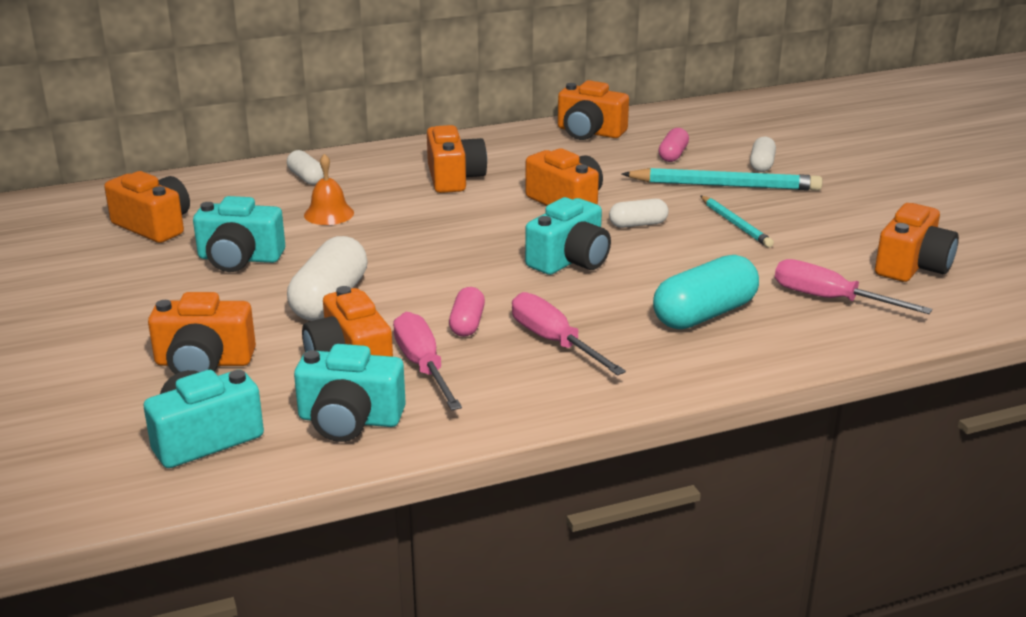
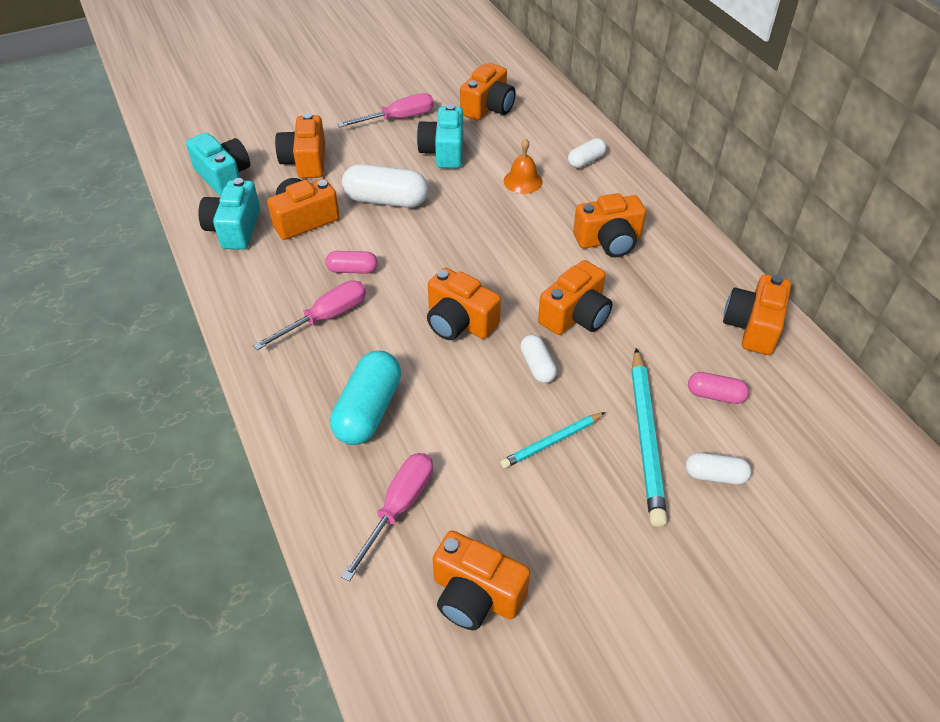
camera: 85 degrees right, 20 degrees up
(423, 366) = (295, 254): pink screwdriver -> pink screwdriver (398, 118)
(570, 260) = (459, 322): turquoise camera -> orange camera
(704, 314) = (368, 410): turquoise capsule -> turquoise capsule turned 60 degrees clockwise

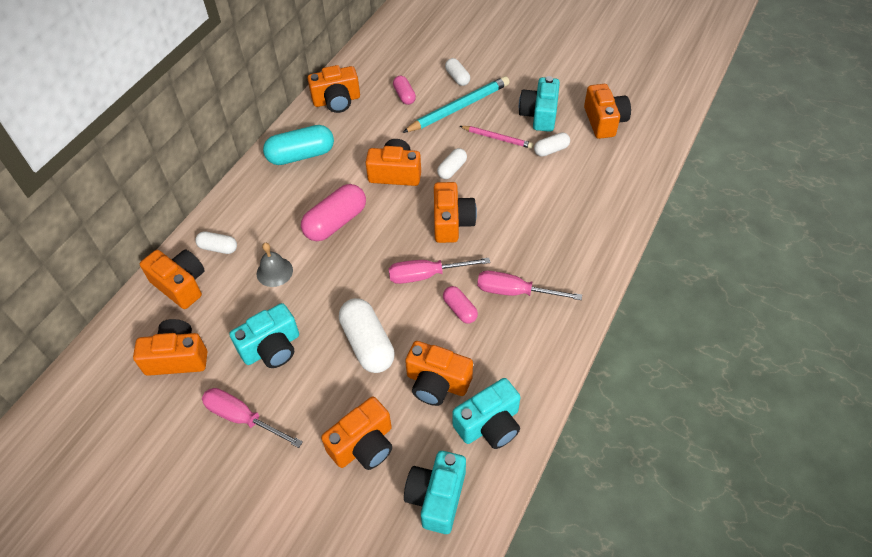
camera: 125 degrees left, 5 degrees up
(368, 410) = (557, 221): turquoise capsule -> turquoise capsule (301, 155)
(398, 508) = (596, 171): pink screwdriver -> pink screwdriver (426, 275)
(479, 485) = (551, 150): none -> white capsule
(523, 181) = (274, 272): orange bell -> grey bell
(545, 241) = (336, 222): none -> pink capsule
(551, 442) = (497, 138): turquoise pencil -> pink pencil
(557, 521) = (539, 115): none -> turquoise camera
(609, 241) = (309, 191): orange camera -> orange camera (181, 285)

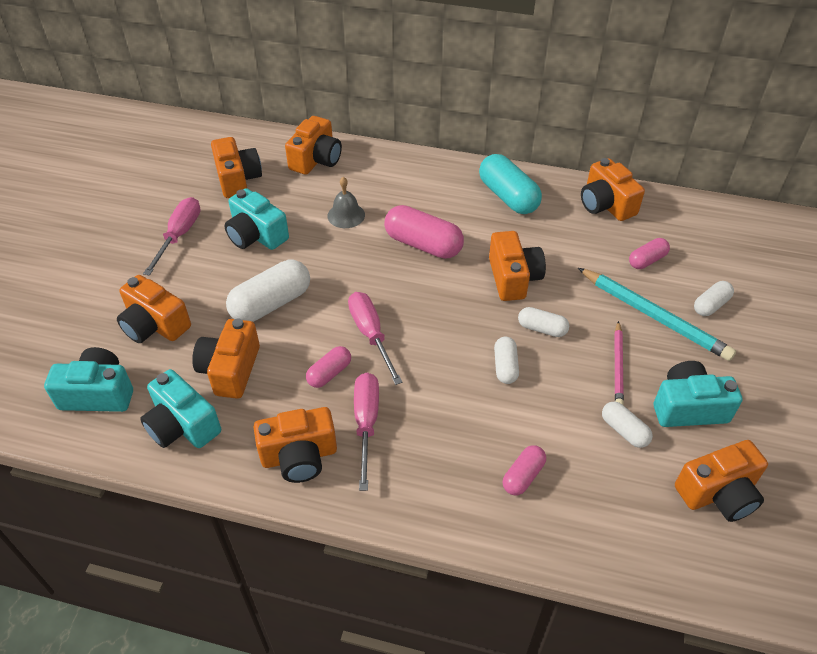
camera: 75 degrees right, 5 degrees down
(218, 248) = (365, 171): white capsule -> white capsule (505, 366)
(452, 222) = (456, 343): orange camera -> orange camera (299, 456)
(577, 210) = (523, 476): none -> pink capsule

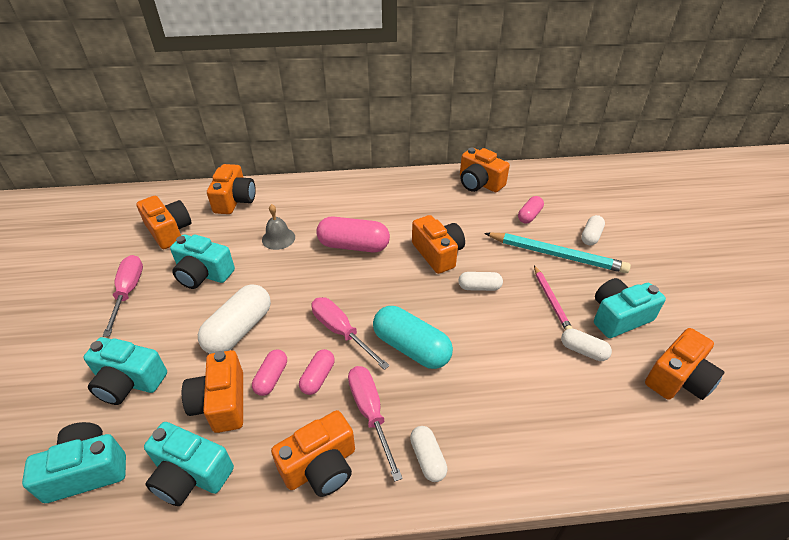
camera: 20 degrees left, 5 degrees down
(155, 325) = (129, 382): orange camera -> turquoise camera
(505, 366) = (466, 326): white capsule -> white capsule (427, 458)
(508, 196) = (404, 194): turquoise capsule -> turquoise capsule (411, 347)
(523, 476) = (526, 416): pink capsule -> pink capsule (271, 378)

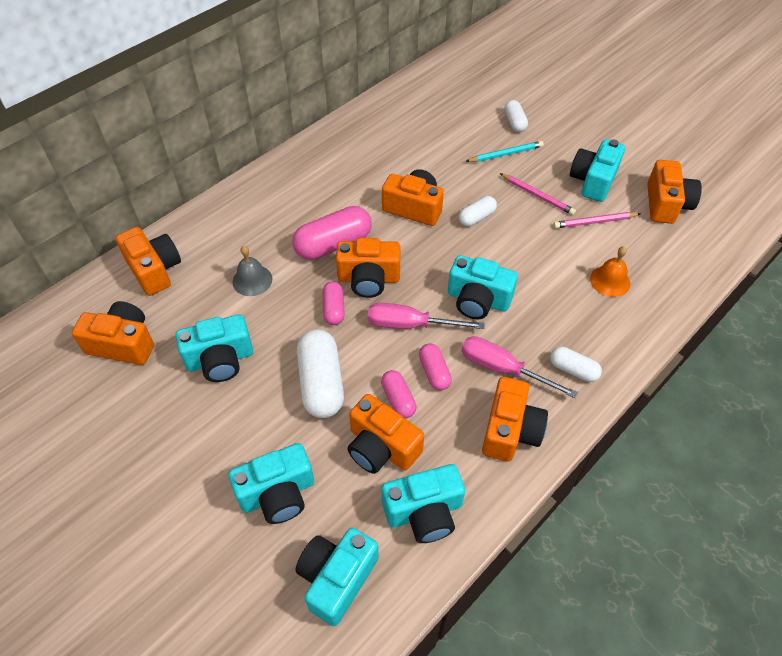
camera: 40 degrees left, 10 degrees up
(128, 292) = (163, 427): pink screwdriver -> none
(411, 347) = (478, 300): turquoise capsule -> turquoise camera
(479, 183) = (378, 119): orange camera -> orange camera (368, 279)
(529, 215) = (451, 129): pink capsule -> pink capsule (334, 309)
(545, 408) = (610, 281): none -> orange bell
(557, 255) = (505, 154): turquoise pencil -> turquoise pencil, size x0.58
(583, 351) = (594, 222): white capsule -> pink pencil

